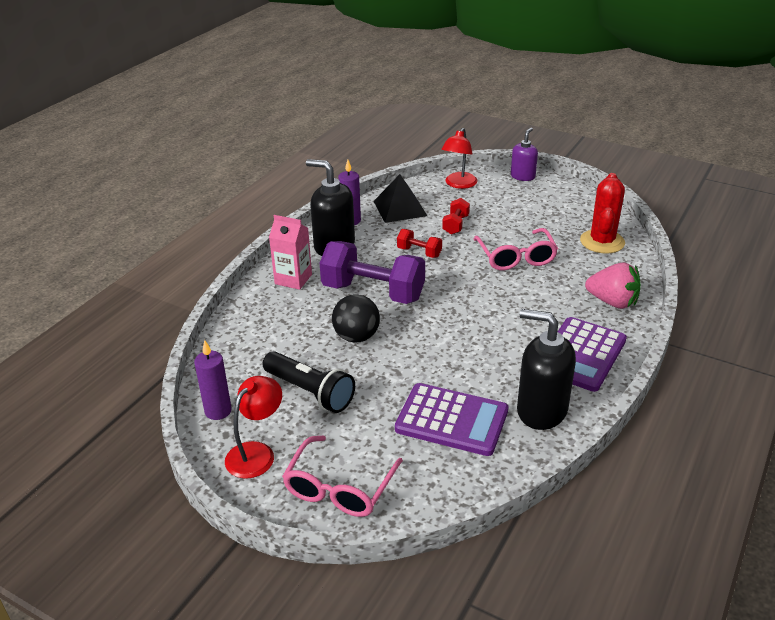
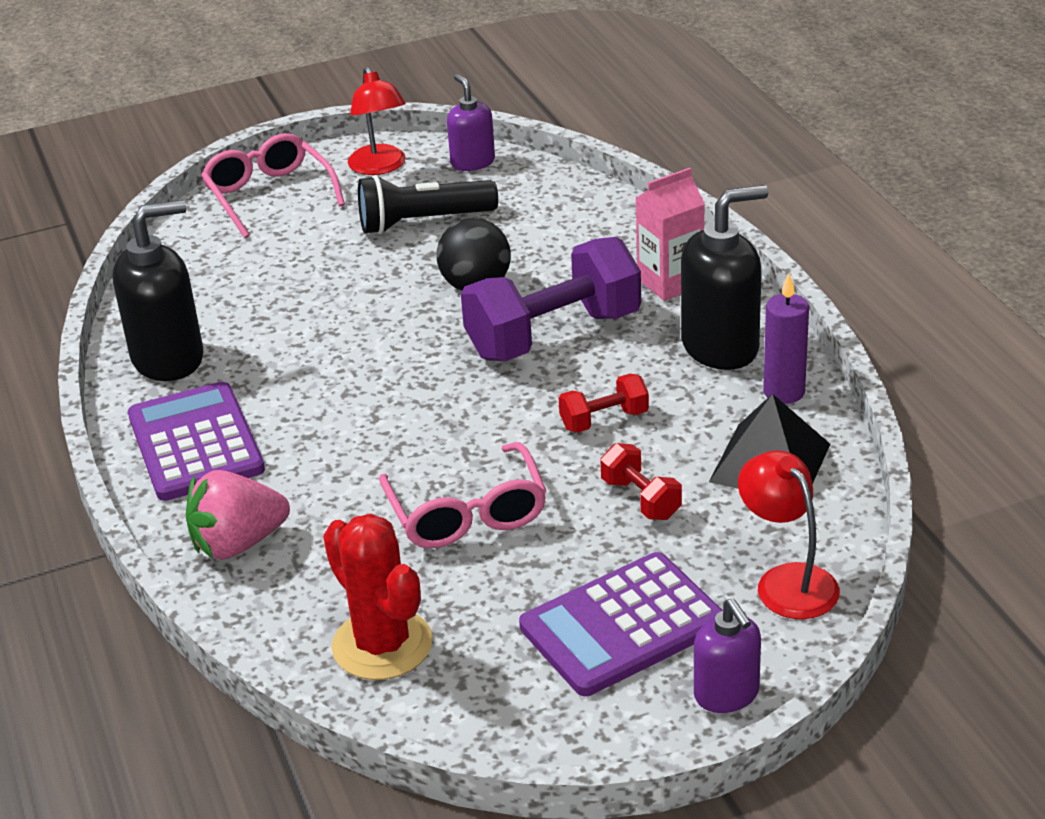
camera: 130 degrees right, 0 degrees up
(218, 411) = (472, 162): purple candle -> purple soap dispenser
(452, 420) = (249, 292): purple calculator -> purple calculator (622, 625)
(516, 257) = (467, 513): pink glasses -> pink glasses turned 135 degrees counterclockwise

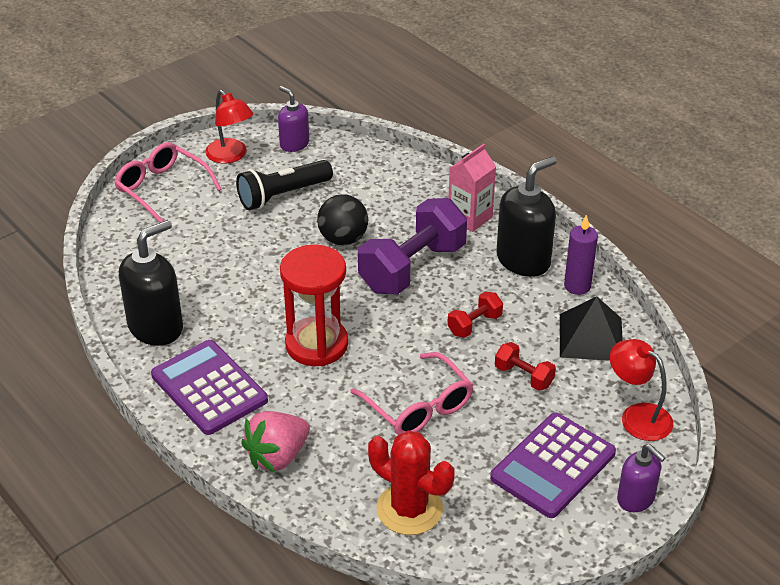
camera: 20 degrees left, 5 degrees up
(368, 412) = (316, 344): none -> red hourglass

